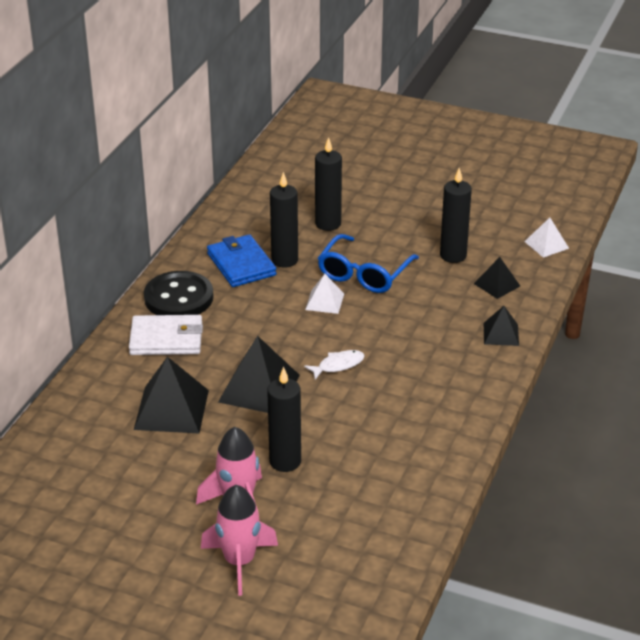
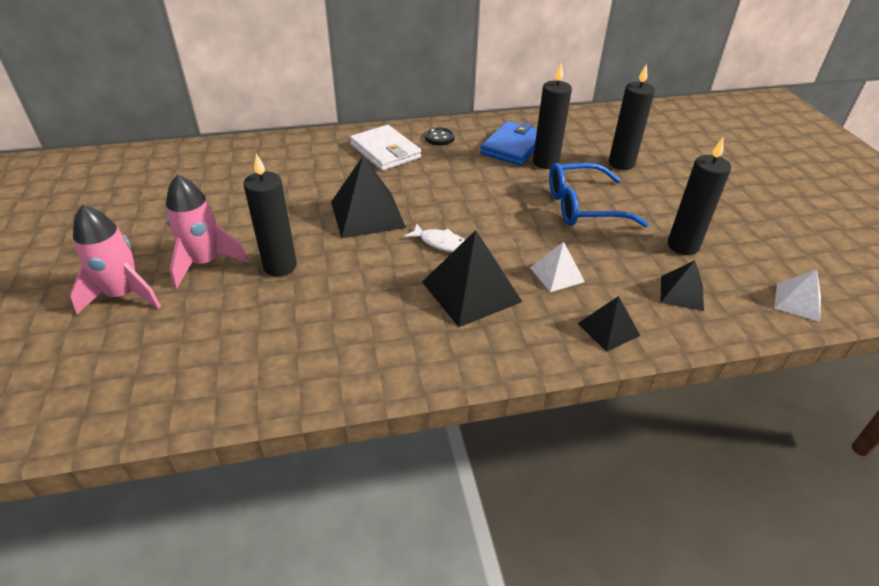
camera: 55 degrees right, 5 degrees up
(171, 409) = (302, 185): black pyramid -> black pyramid (471, 291)
(178, 298) = (439, 138): black button -> black button, size x0.48
(324, 301) = (518, 202): white pyramid -> white pyramid (557, 274)

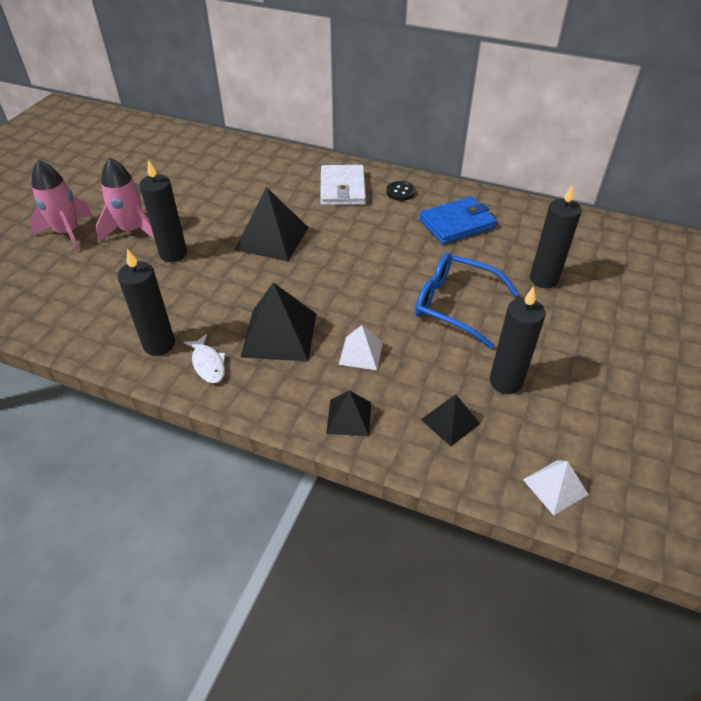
camera: 35 degrees right, 5 degrees up
(440, 243) = (300, 285): white fish -> white fish (208, 364)
(545, 162) = (469, 250): black candle -> black candle (159, 344)

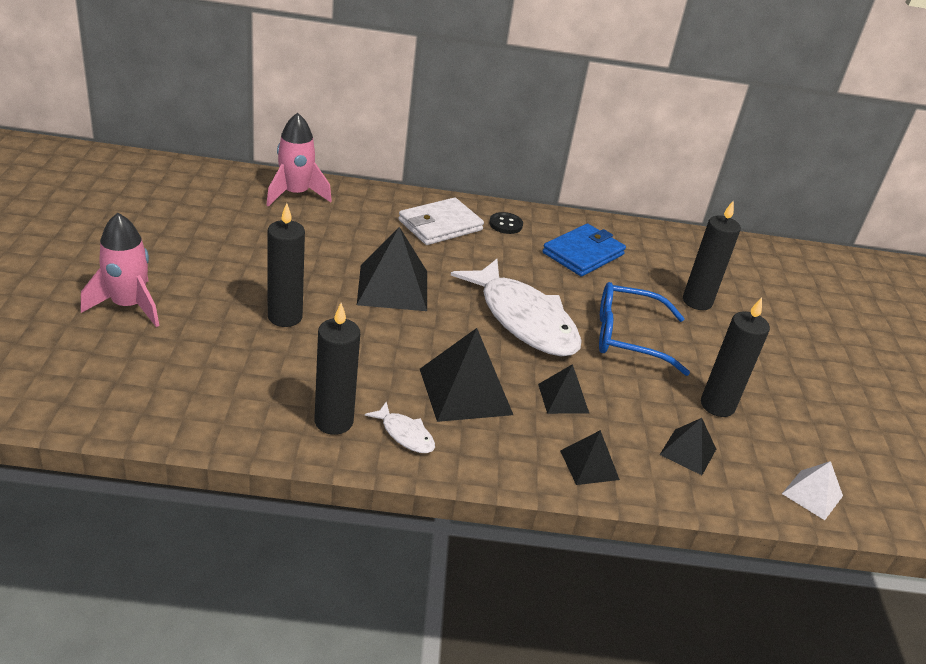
camera: 25 degrees left, 10 degrees down
(132, 231) = (214, 295): pink rocket -> pink rocket (295, 194)
(342, 189) = (440, 225): white wallet -> white wallet turned 75 degrees clockwise
(361, 353) = (563, 398): white pyramid -> black pyramid
(367, 277) = (523, 319): none -> white fish

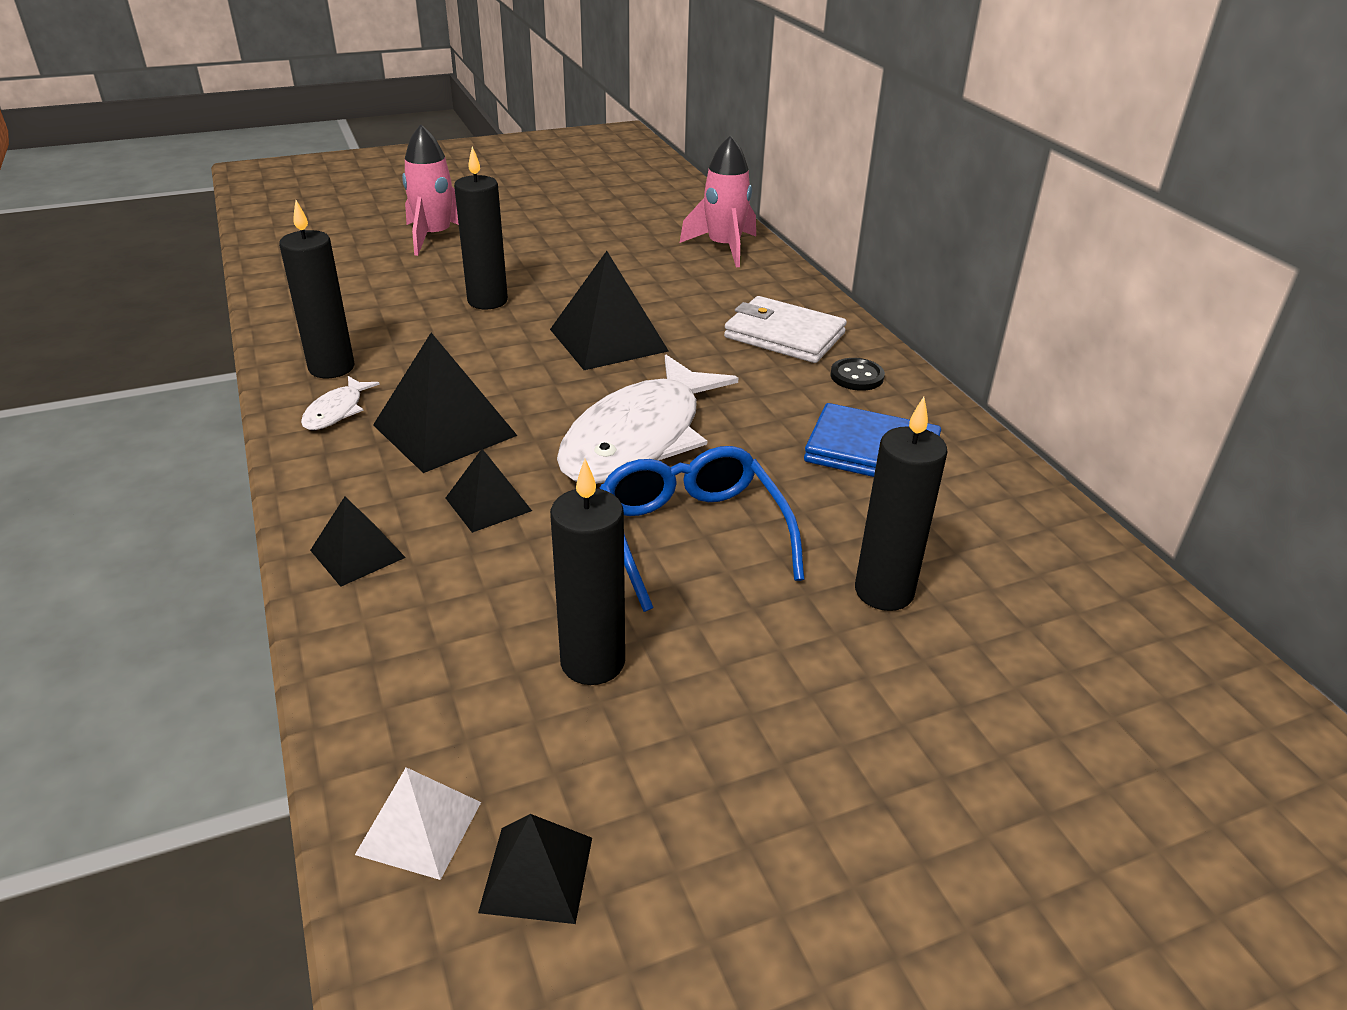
camera: 70 degrees right, 0 degrees up
(688, 451) = (445, 645): black pyramid -> black pyramid (537, 874)

